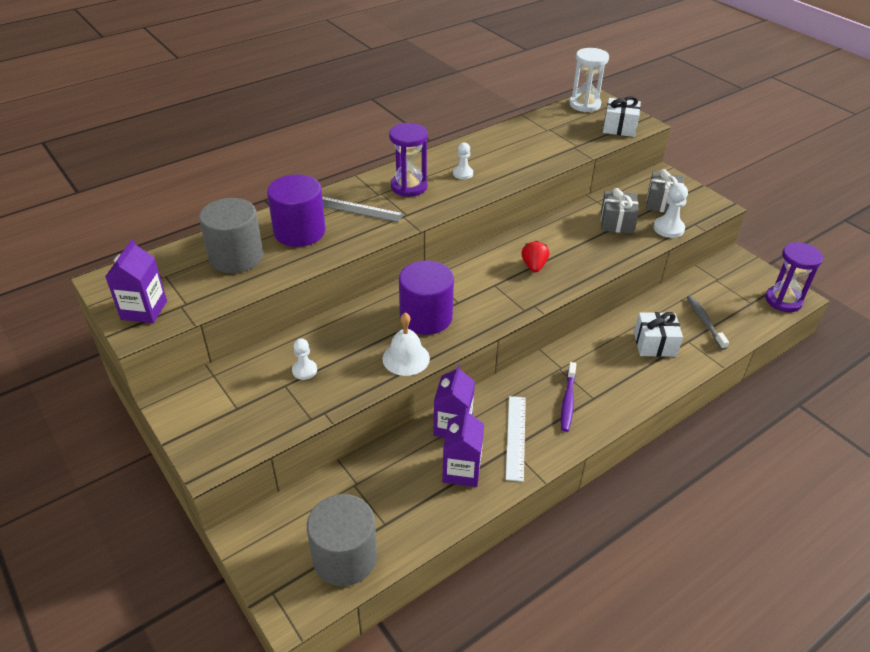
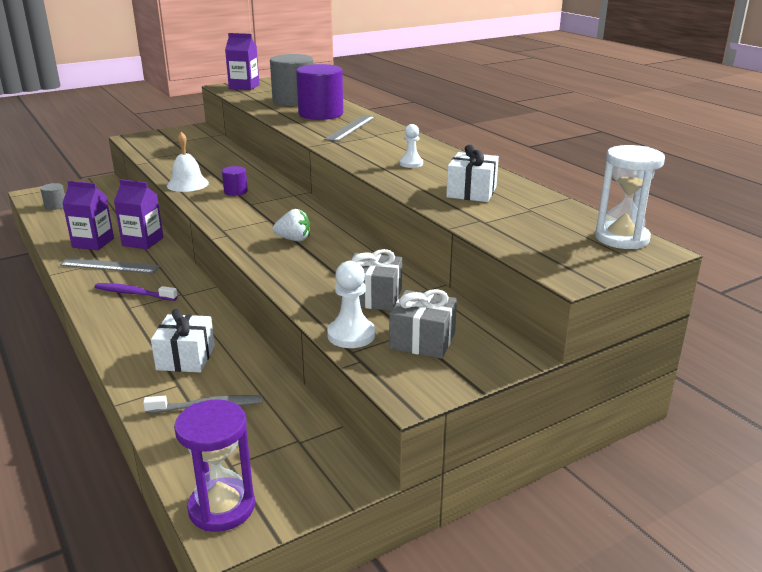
camera: 95 degrees right, 15 degrees down
(304, 370) = (197, 156): white pawn -> none
(345, 557) = (55, 206): grey cylinder -> grey cylinder, size x0.47
(409, 186) = (387, 144): purple hourglass -> none
(426, 317) = (235, 191): purple cylinder -> purple cylinder, size x0.47
(515, 437) = (110, 266): white ruler -> grey ruler
(534, 266) = (293, 239): red strawberry -> white strawberry
(619, 127) = (549, 255): white gift -> white gift (471, 192)

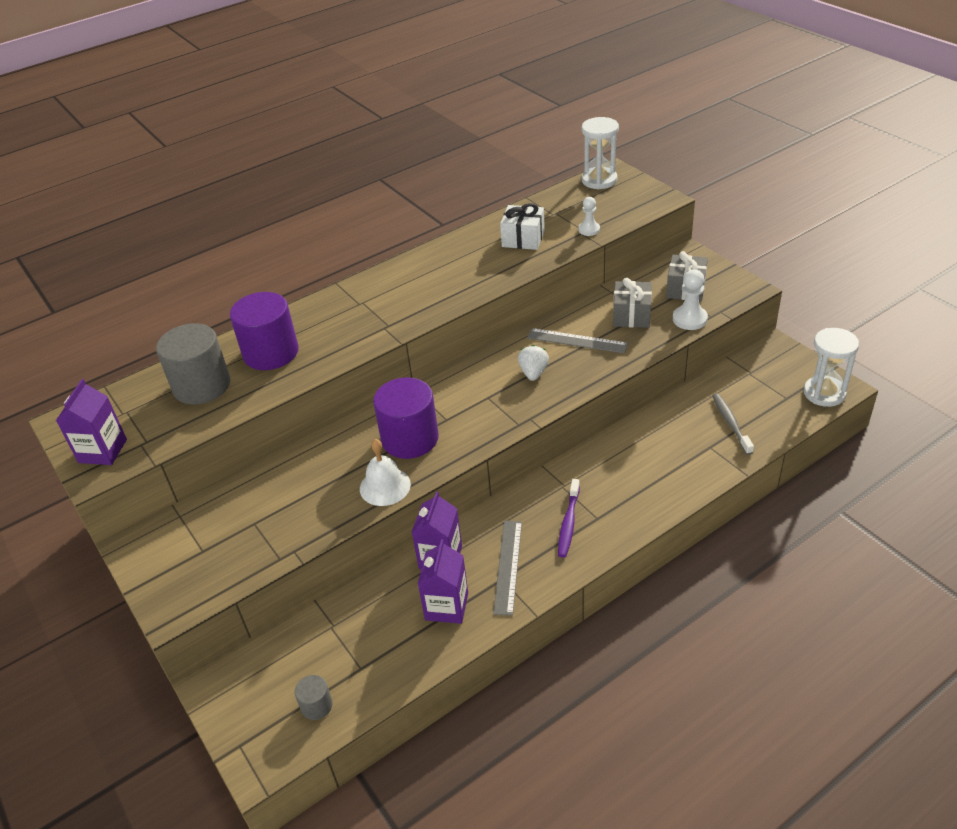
camera: 90 degrees left, 15 degrees up
(186, 358) = (671, 452): white gift -> none
(222, 507) = (824, 393): purple hourglass -> white hourglass
(235, 191) = (410, 438): purple cylinder -> purple cylinder, size x2.13
(350, 128) = (334, 323): grey ruler -> grey ruler (577, 341)
(411, 163) = (454, 273): white pawn -> white pawn (589, 229)

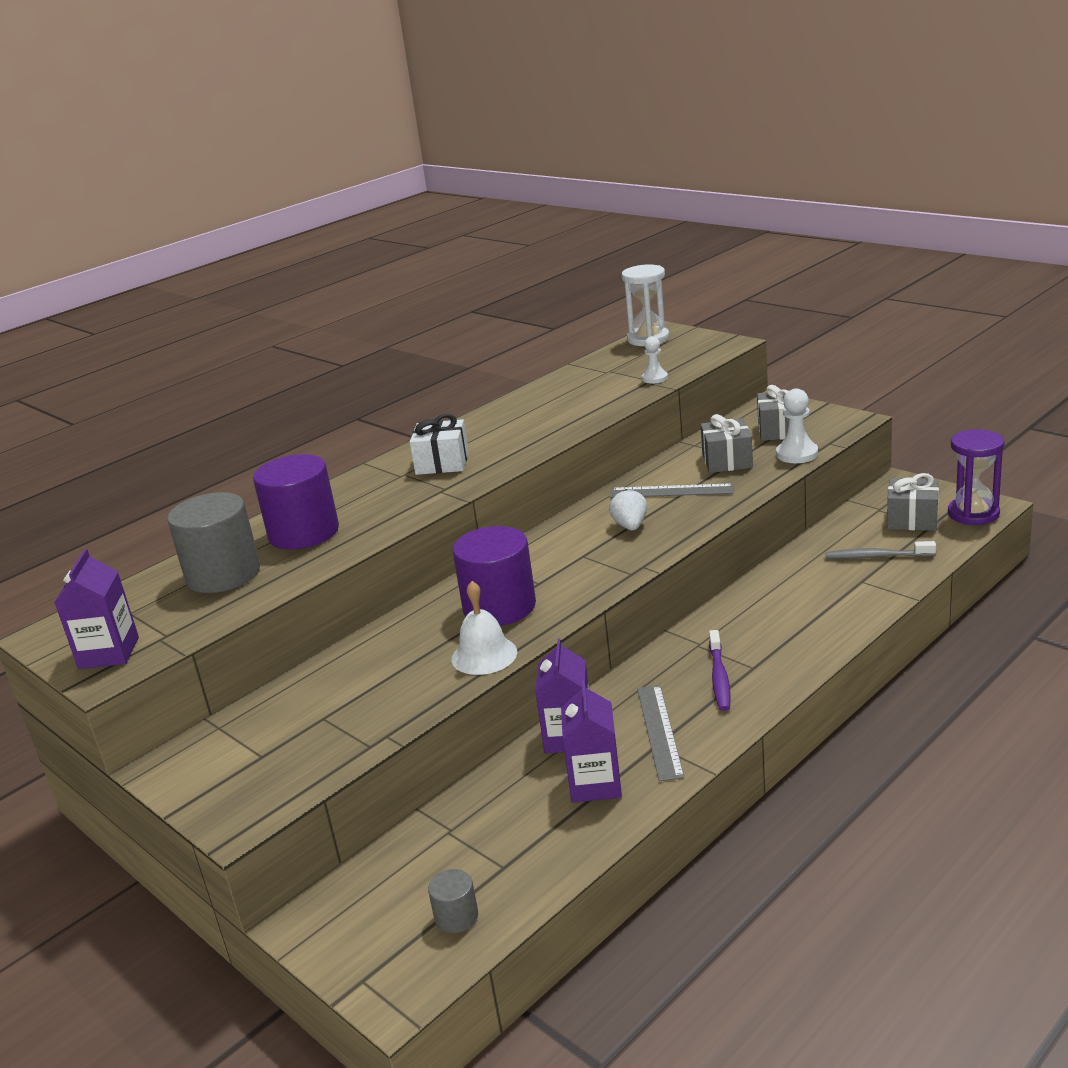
camera: 10 degrees left, 15 degrees down
(523, 239) = (579, 396): white gift -> white gift (442, 463)
(731, 424) = (877, 556): grey toothbrush -> grey toothbrush turned 60 degrees counterclockwise
(772, 389) = (912, 519): none -> grey gift
(824, 393) = (973, 514): white hourglass -> purple hourglass

